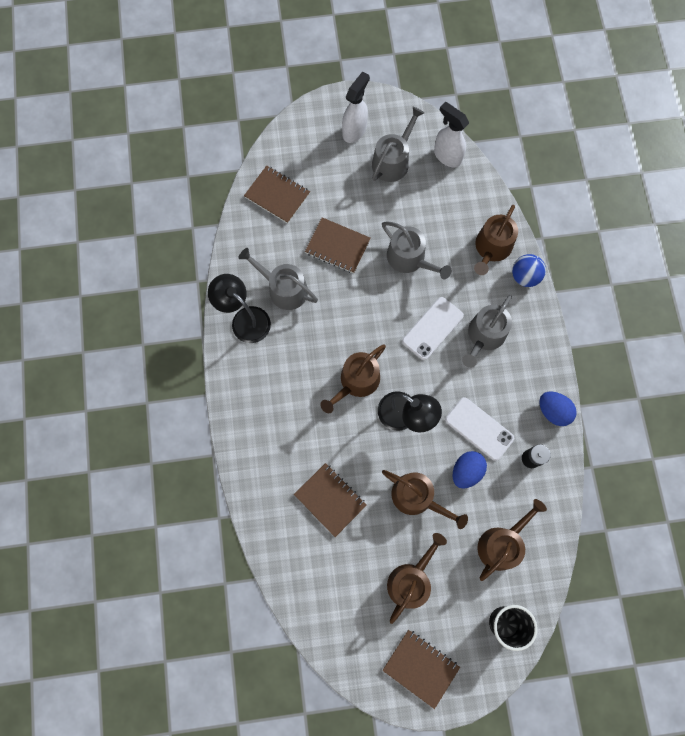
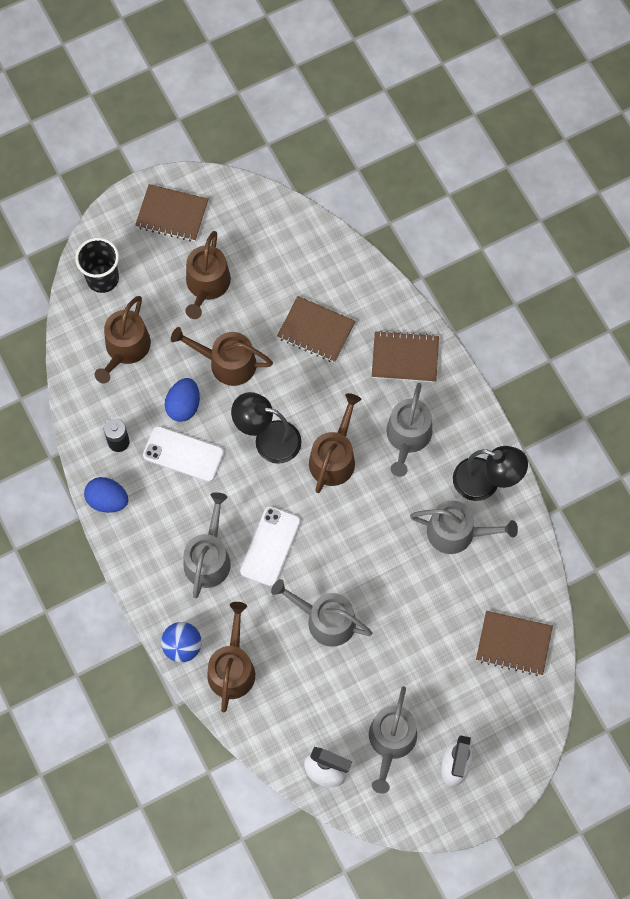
camera: 160 degrees right, 5 degrees down
(290, 377) = (407, 437): none -> grey watering can
(337, 246) = (415, 605): brown notebook -> brown notebook (405, 358)

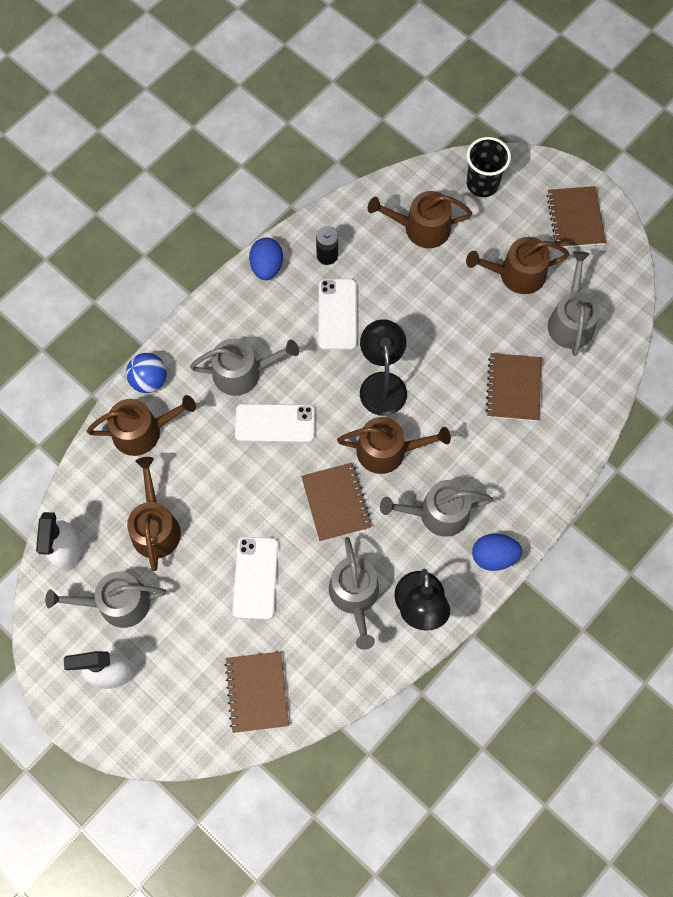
camera: 70 degrees right, 0 degrees up
(183, 406) = (385, 297): blue egg -> blue egg (494, 556)
(226, 363) = (444, 319): brown watering can -> brown watering can (155, 526)
(325, 620) = (219, 499): grey watering can -> grey watering can (571, 320)
(405, 358) = (521, 482): brown notebook -> brown notebook (336, 503)
(410, 611) = (255, 578): none -> white phone

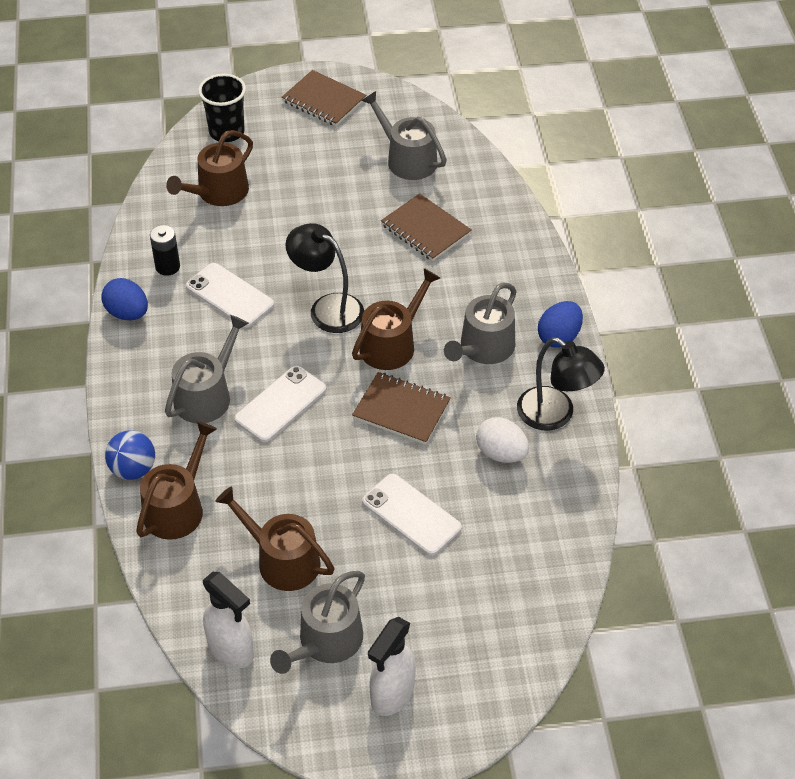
camera: 50 degrees left, 20 degrees down
(257, 692) = (521, 585): brown notebook -> none
(355, 596) = (501, 453): grey watering can -> white egg
(516, 274) = (329, 164): brown watering can -> none

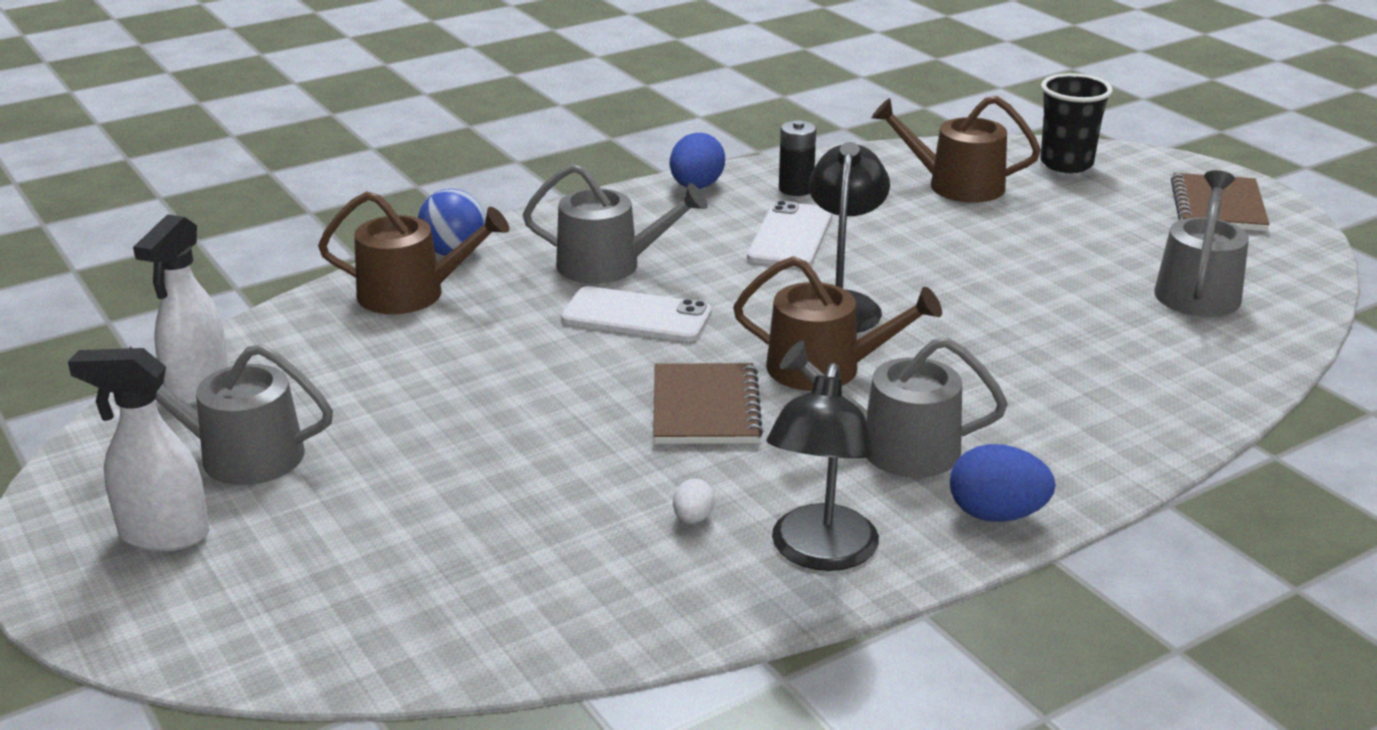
camera: 65 degrees right, 20 degrees down
(282, 560) = (367, 385): brown watering can -> none
(411, 515) = (511, 466): white phone -> none
(425, 229) = (1079, 339): brown notebook -> none
(501, 453) = (693, 518): white egg -> white egg, size x0.54

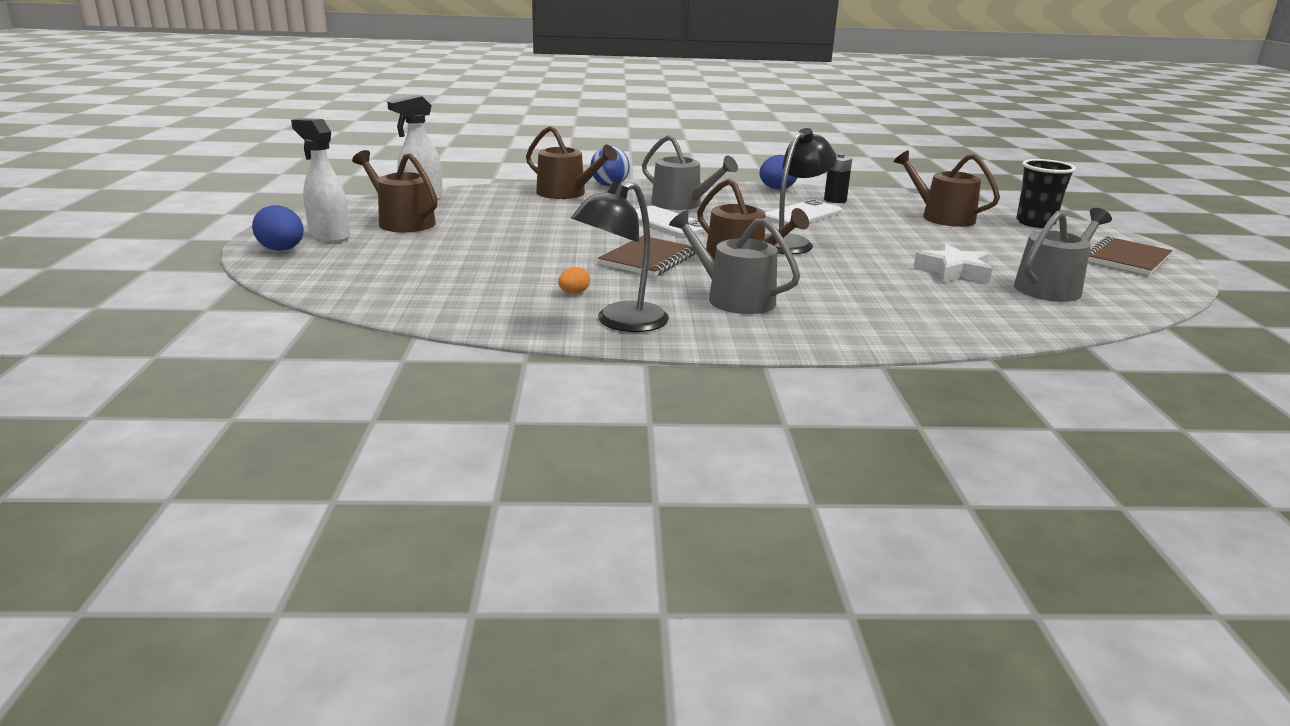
camera: 30 degrees right, 5 degrees down
(239, 455) = (402, 222): grey watering can -> brown watering can
(693, 518) = (574, 293): white egg -> orange egg
(996, 515) = (752, 337): blue egg -> blue egg (282, 250)
(1076, 296) = (954, 271): none -> white star

